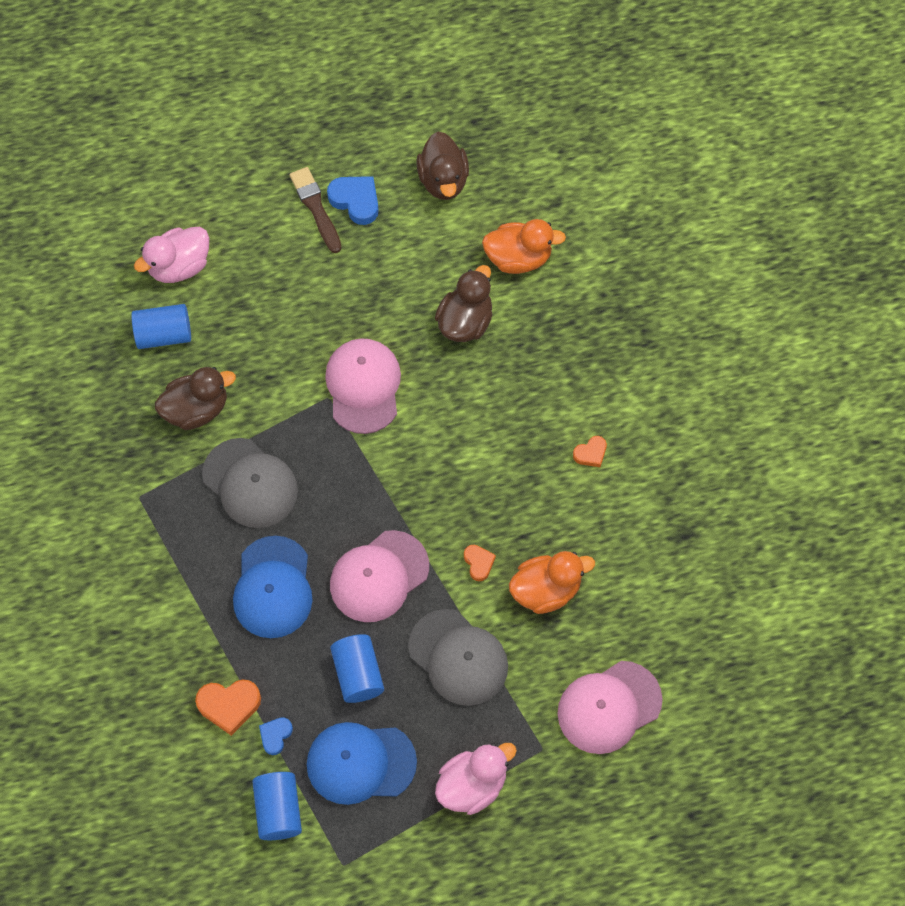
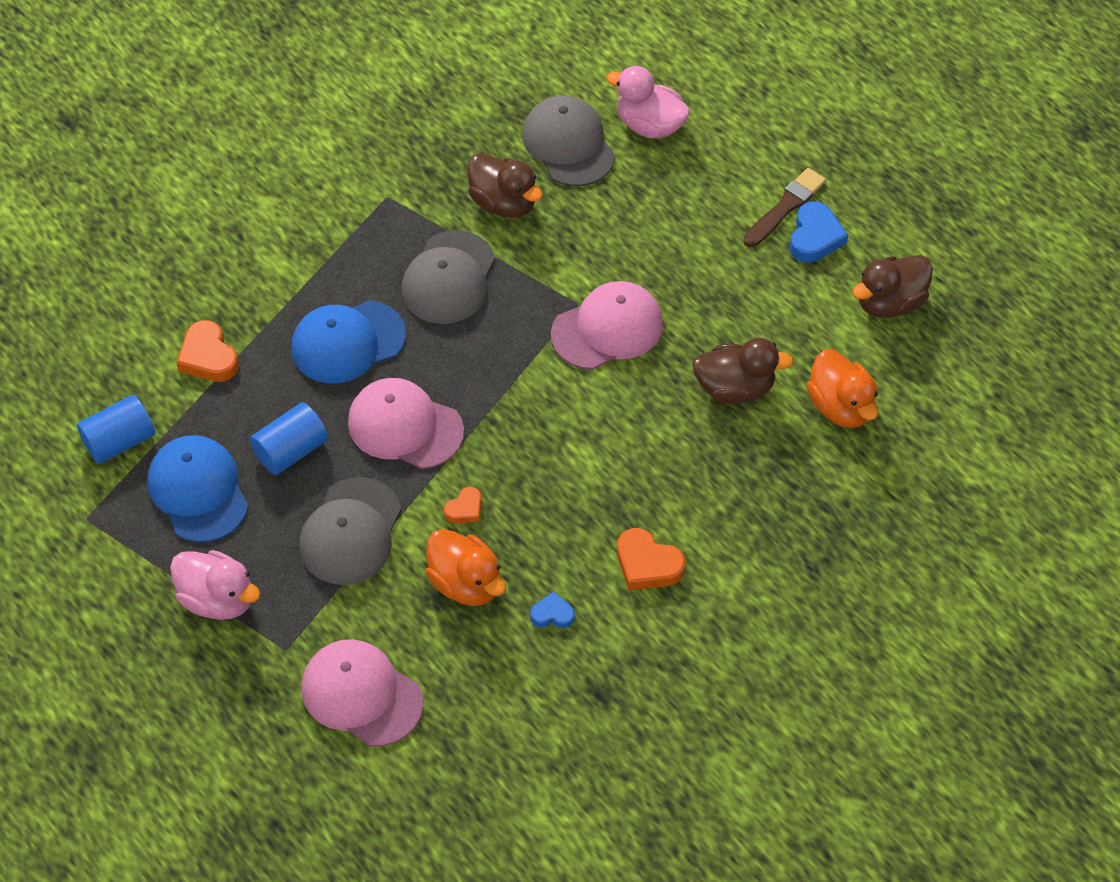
camera: 65 degrees right, 10 degrees down
(164, 334) = (568, 144): blue cylinder -> grey cap
(275, 735) = (194, 407): blue heart -> blue heart (552, 614)
(590, 453) = (647, 564): orange heart -> orange heart, size x1.68

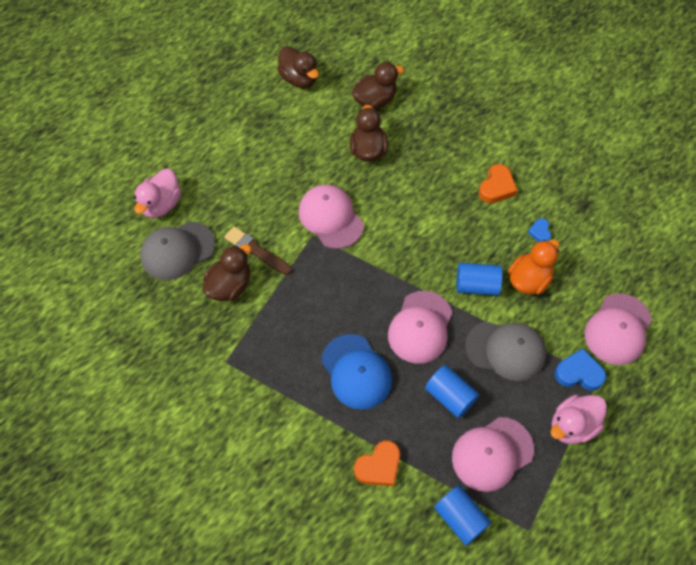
camera: 95 degrees left, 5 degrees up
(198, 491) = (492, 454): blue cap -> pink cap
(218, 599) = (572, 426): pink duck -> pink duck turned 150 degrees counterclockwise
(449, 278) = (296, 313): grey cap -> none
(465, 509) = (476, 285): orange heart -> blue cylinder
(785, 207) = (229, 129): brown brush -> brown brush (256, 250)
(815, 237) = (252, 114): blue heart -> blue heart (579, 373)
(840, 407) = (375, 100): orange duck -> brown duck

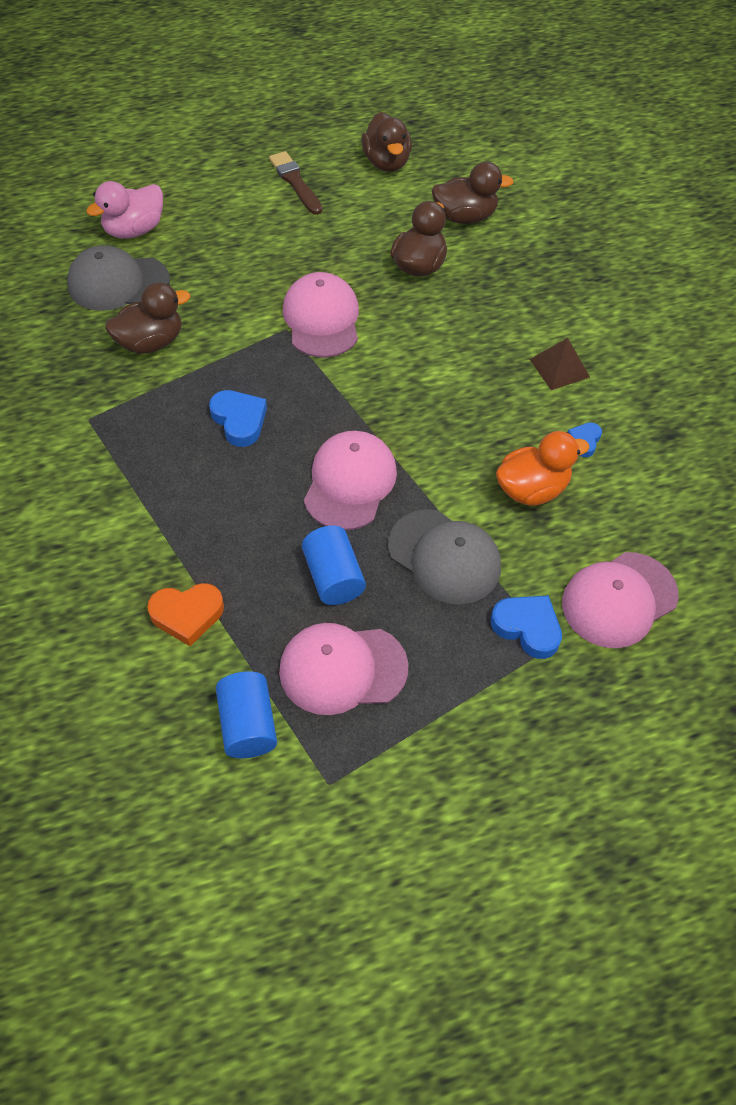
camera: 25 degrees right, 5 degrees down
(256, 250) = (207, 318): brown brush -> brown brush (295, 182)
(325, 316) = (239, 420): none -> blue heart
(356, 372) = (234, 497): blue cap -> none
(420, 327) = (350, 483): pink cap -> pink cap turned 150 degrees clockwise
(476, 285) = (456, 467): blue cylinder -> none
(496, 187) = (559, 368): orange heart -> brown pyramid
(572, 426) = (475, 687): pink duck -> none

